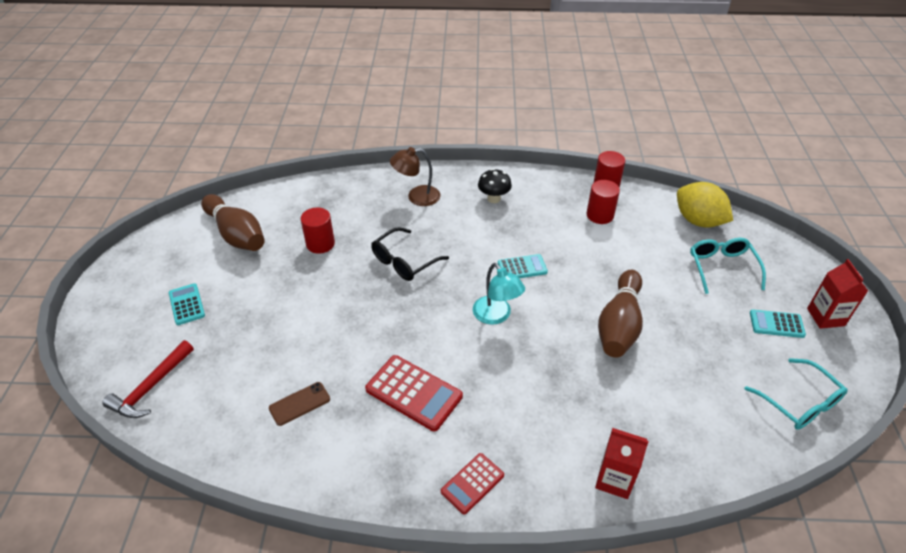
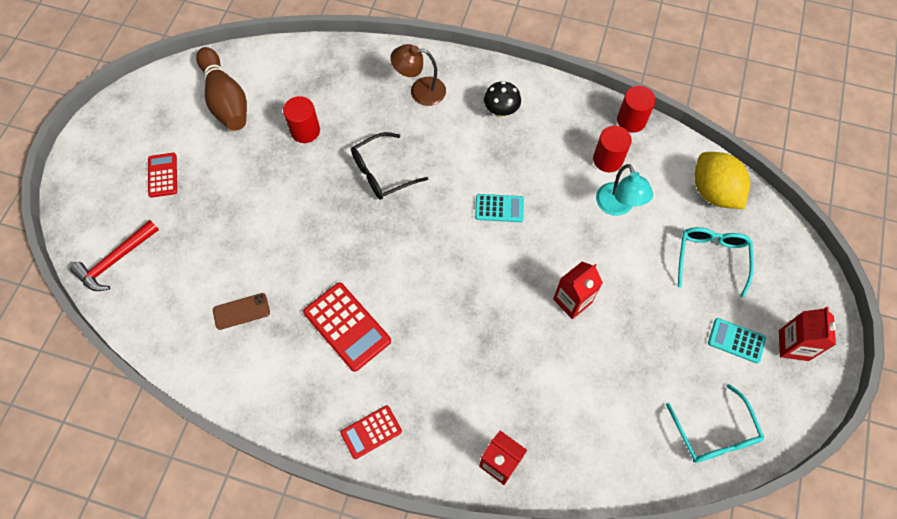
camera: 15 degrees right, 20 degrees up
(187, 304) = (163, 175): turquoise calculator -> red calculator
(496, 316) = (453, 260): turquoise lamp -> turquoise lamp (618, 206)
(619, 324) = (572, 301): brown bowling pin -> red carton

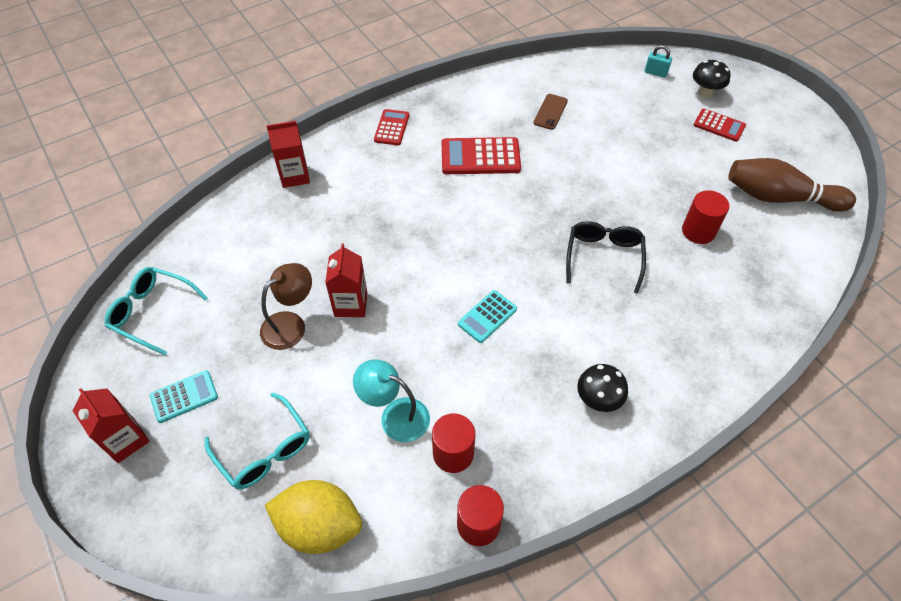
camera: 130 degrees right, 10 degrees down
(116, 260) = (655, 73): red hammer -> turquoise padlock
(120, 207) = (705, 93): none -> black mushroom
(420, 91) = (682, 347): brown lamp -> brown lamp (291, 324)

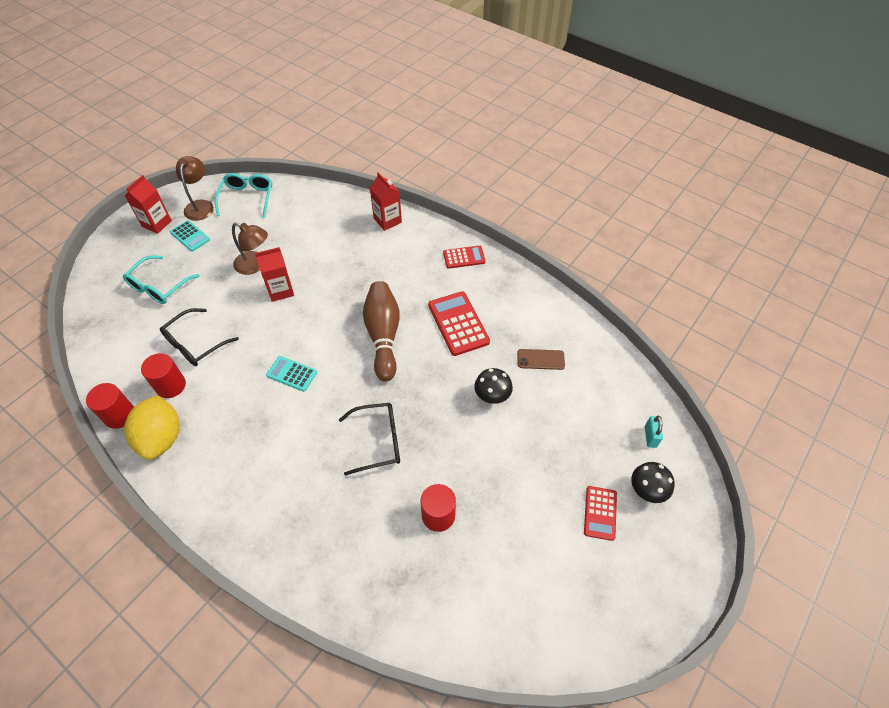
camera: 70 degrees right, 0 degrees up
(126, 374) = (200, 205): none -> brown lamp
(319, 526) = (111, 331): yellow lemon -> yellow lemon (162, 438)
(395, 415) = (195, 344): turquoise lamp -> black glasses
(597, 400) = (231, 467): black mushroom -> black mushroom (492, 397)
(779, 198) = (517, 591): brown bowling pin -> brown bowling pin (383, 336)

